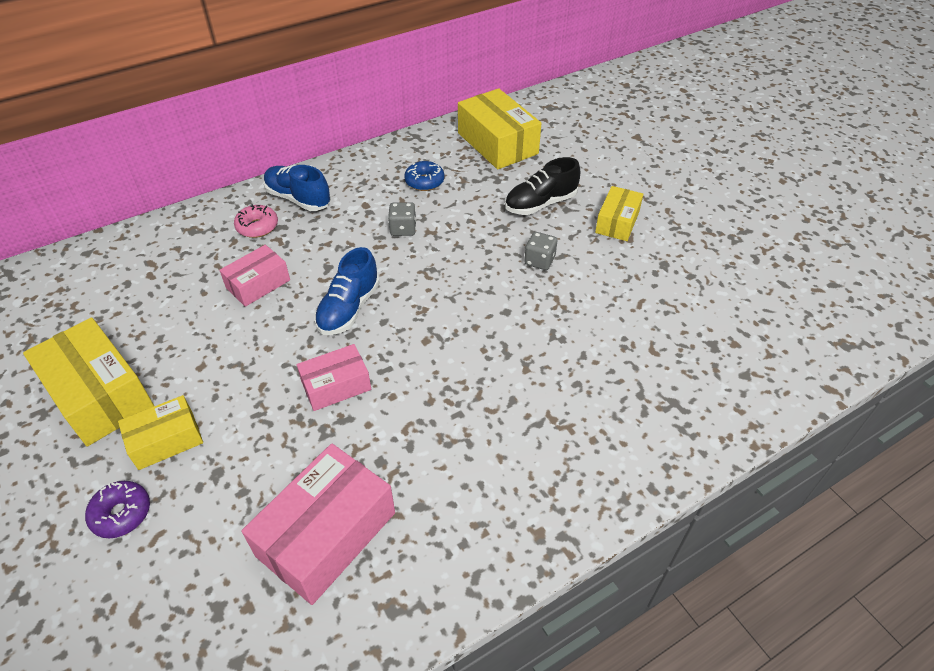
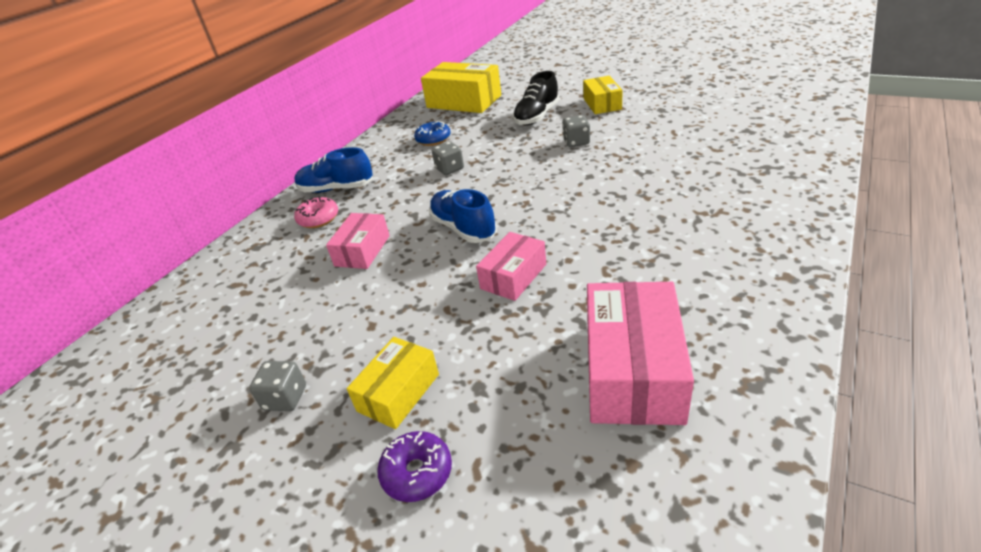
camera: 25 degrees left, 10 degrees down
(99, 395) = (285, 398): yellow box -> grey dice
(349, 308) = (463, 228): blue shoe -> blue shoe turned 150 degrees clockwise

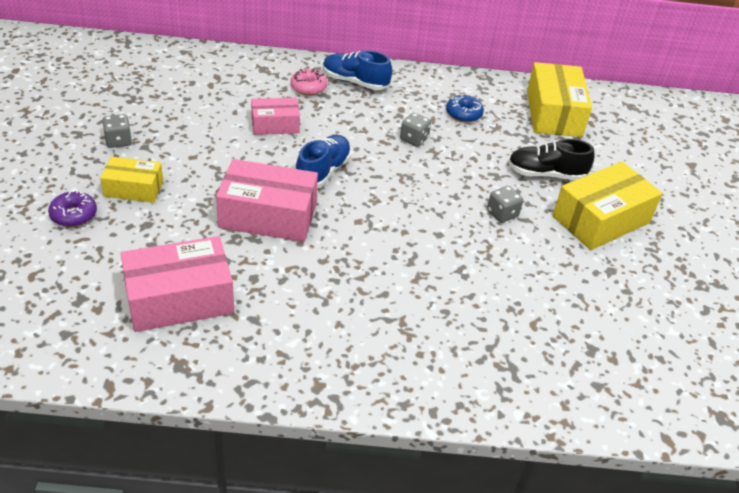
camera: 55 degrees right, 5 degrees up
(336, 189) = (355, 82): blue shoe -> blue shoe turned 45 degrees counterclockwise
(513, 276) = (268, 215): pink box -> pink box, size x1.69
(602, 104) = (601, 219): yellow box -> yellow box, size x1.69

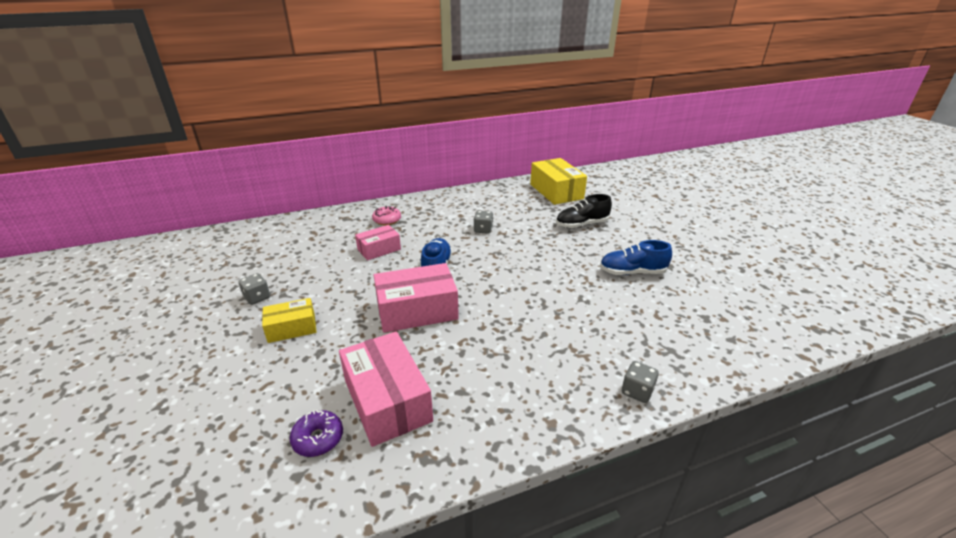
camera: 20 degrees left, 10 degrees down
(74, 215) = (247, 367): purple donut -> purple donut (318, 438)
(180, 299) = (387, 400): pink box -> pink box turned 75 degrees counterclockwise
(355, 82) = (417, 208): blue shoe -> blue shoe (632, 272)
(463, 114) = (503, 207): blue donut -> none
(502, 214) = (576, 255): grey dice -> grey dice (637, 391)
(601, 219) = (636, 239): yellow box -> none

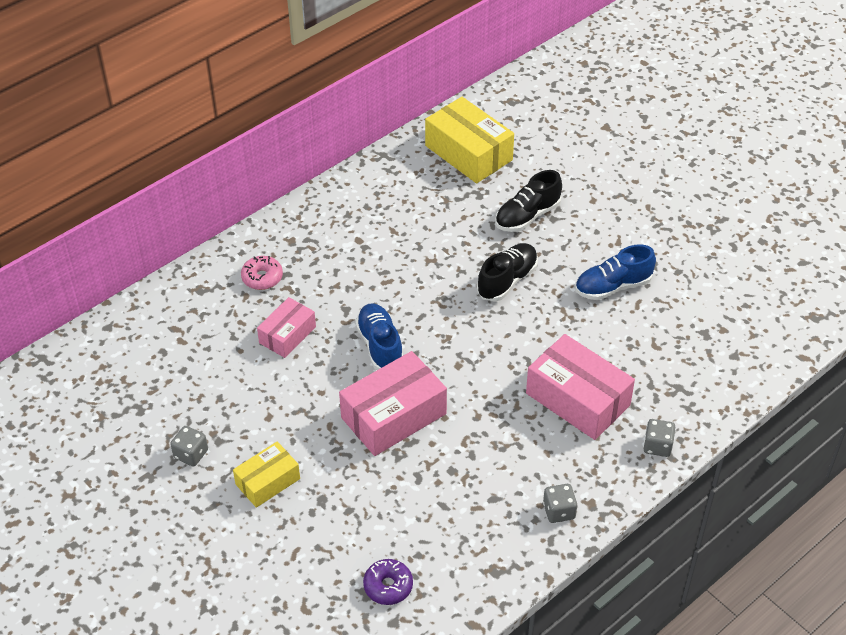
camera: 20 degrees left, 15 degrees up
(387, 400) = (428, 529): pink box -> pink box (578, 399)
(483, 230) = (403, 261): grey dice -> grey dice (559, 511)
(550, 253) = (507, 280): none -> black shoe

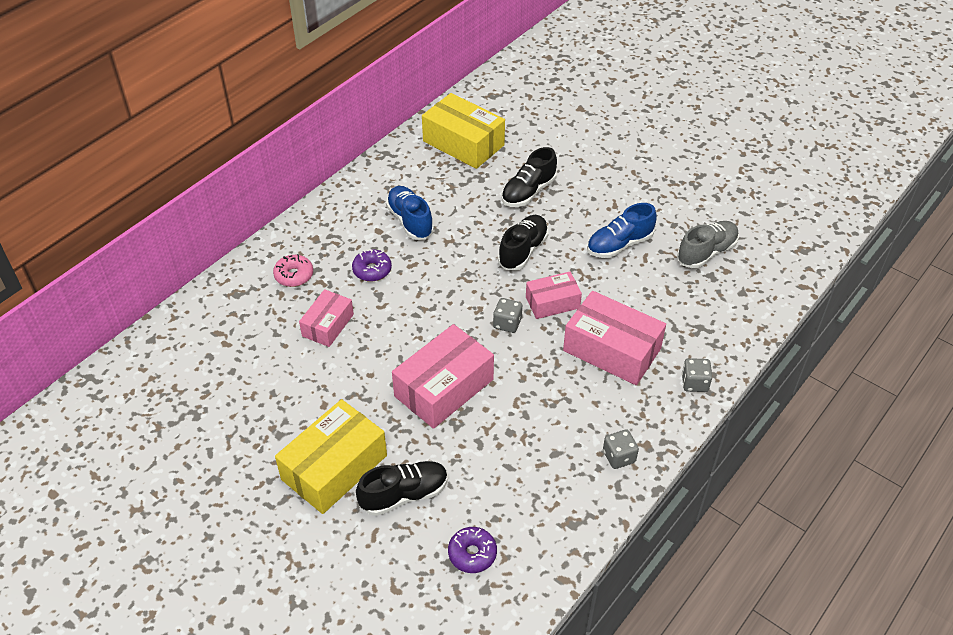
camera: 10 degrees left, 0 degrees up
(191, 454) = (254, 451): grey dice -> grey dice (507, 323)
(268, 481) = (334, 467): yellow box -> yellow box, size x1.69
(331, 518) = (404, 495): none -> black shoe
(344, 282) = (372, 270): none -> purple donut
(380, 346) = (418, 324): blue shoe -> blue shoe (410, 221)
(526, 340) = (552, 302): none -> pink box
(706, 307) = (706, 253): none -> grey shoe

